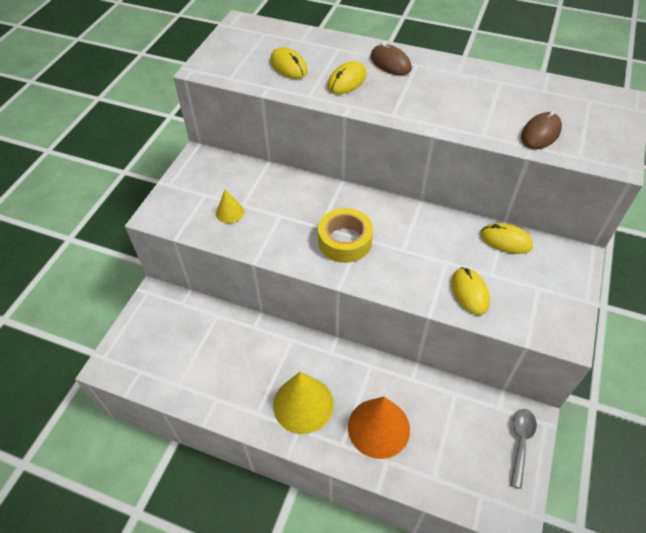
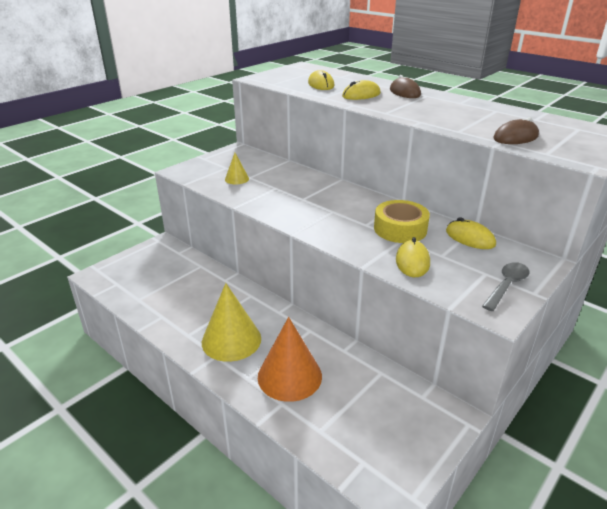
camera: 20 degrees right, 20 degrees down
(345, 241) = (318, 210): yellow tape -> yellow tape (400, 229)
(520, 442) = (431, 431): grey spoon -> grey spoon (506, 285)

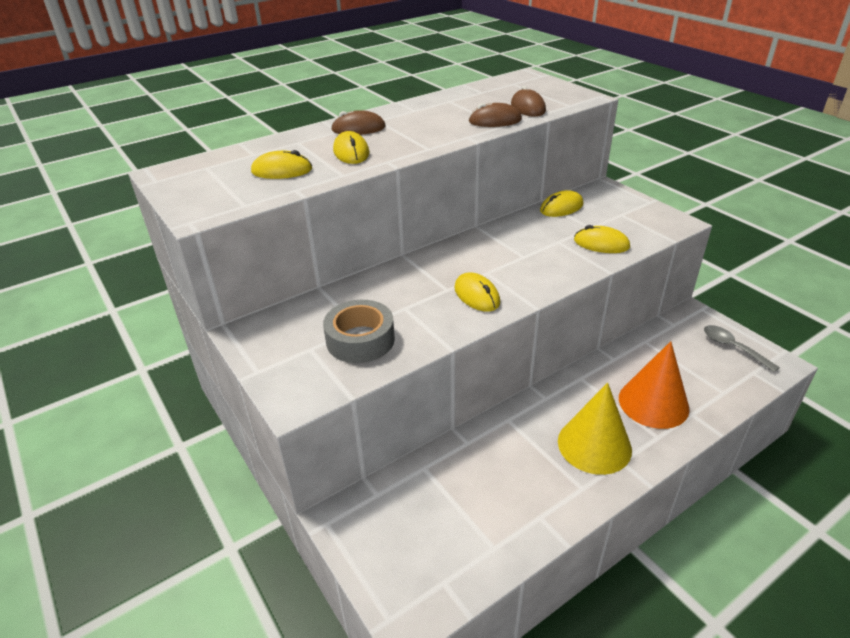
camera: 75 degrees left, 5 degrees up
(237, 179) = (360, 340): yellow cone -> grey tape
(299, 210) = (477, 295): none -> yellow mouse
(400, 229) = (538, 238): yellow tape -> none
(466, 127) = (495, 121): none -> brown mouse
(506, 285) = (640, 210): grey spoon -> grey spoon (733, 347)

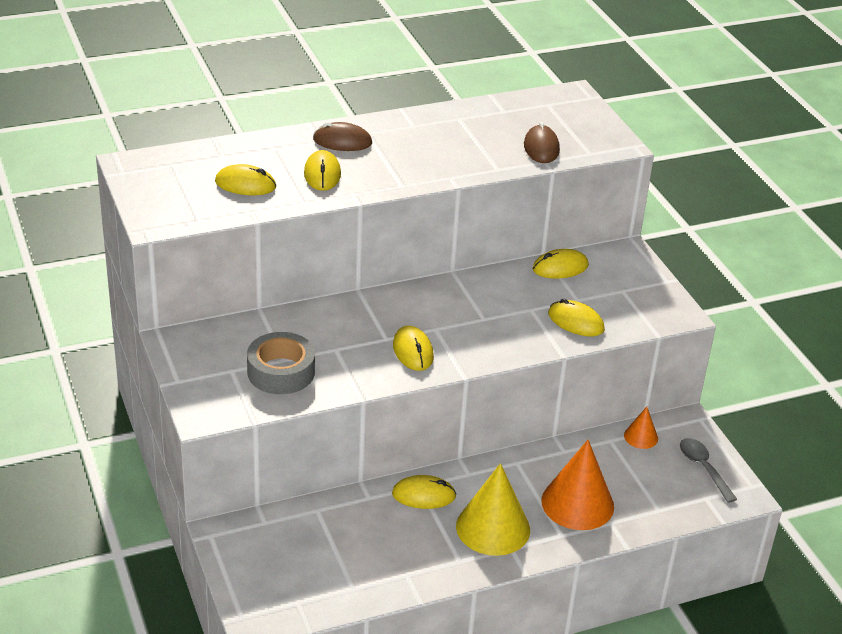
camera: 10 degrees right, 0 degrees up
(495, 121) = (493, 160): brown mouse -> none
(516, 428) = (423, 495): none -> yellow mouse
(667, 333) = (641, 437): none -> orange cone

